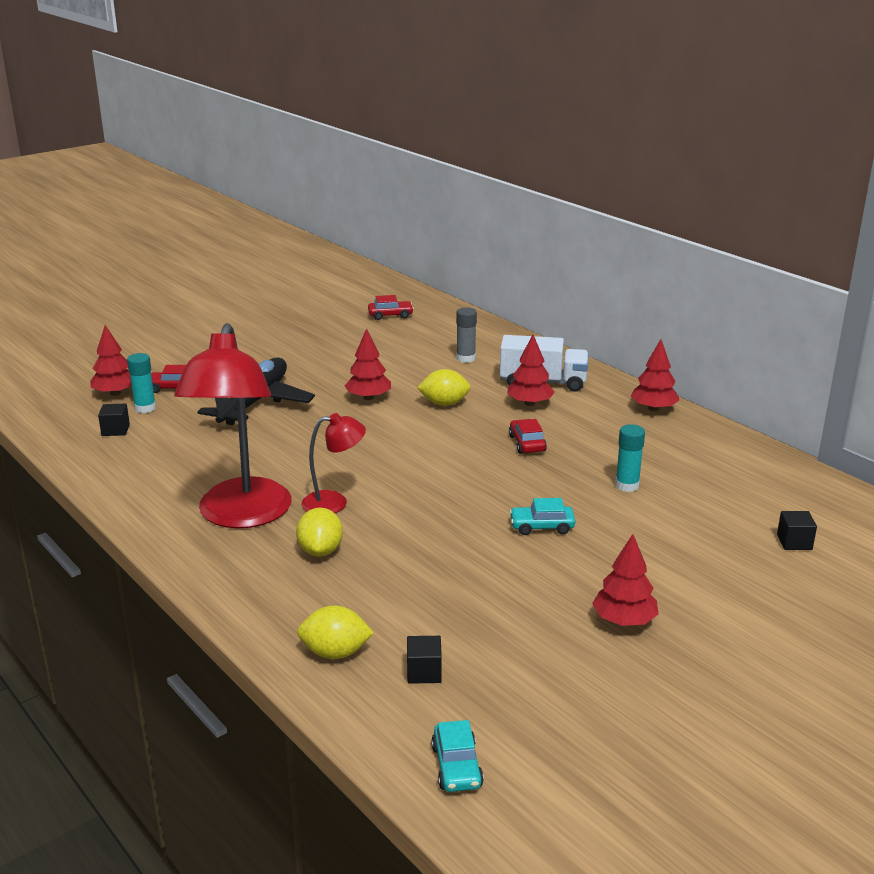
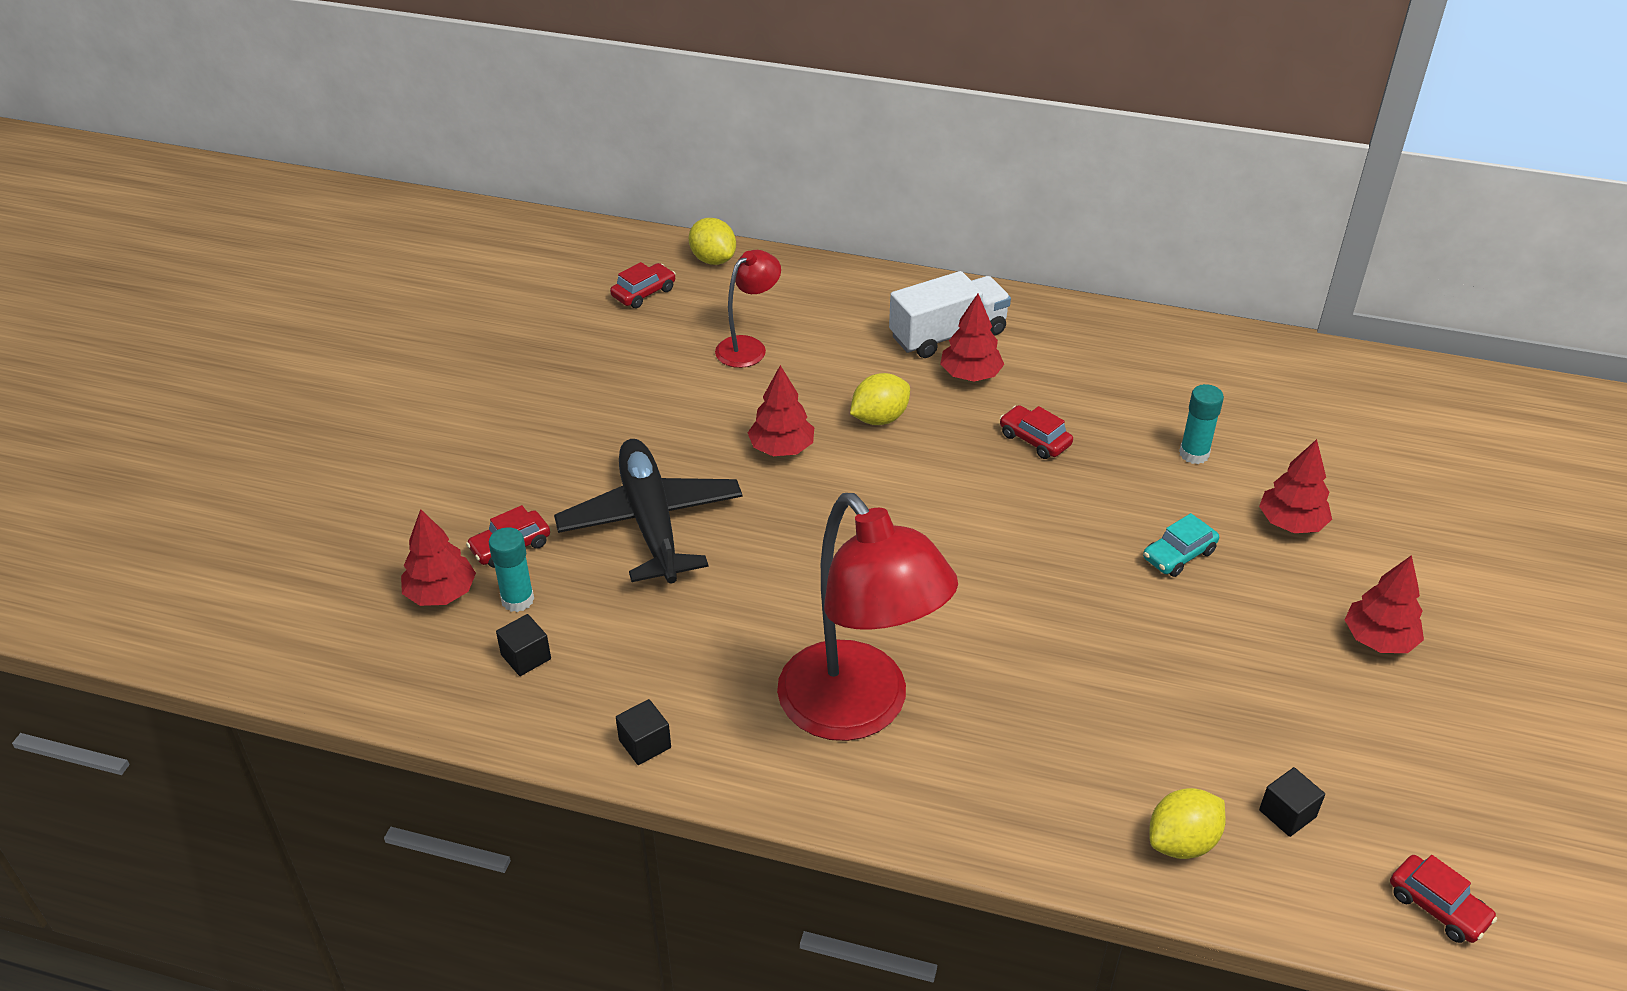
camera: 35 degrees left, 15 degrees up
(320, 551) = (1005, 713): yellow lemon -> yellow lemon (713, 259)
(334, 502) = (936, 634): red lamp -> red lamp (748, 347)
(457, 766) = (1438, 907): turquoise car -> red car
(465, 358) = (820, 332): grey glue stick -> none
(653, 408) = (1101, 326): red tree -> red tree (1291, 523)
(794, 542) = (1407, 456): black cube -> black cube (645, 744)

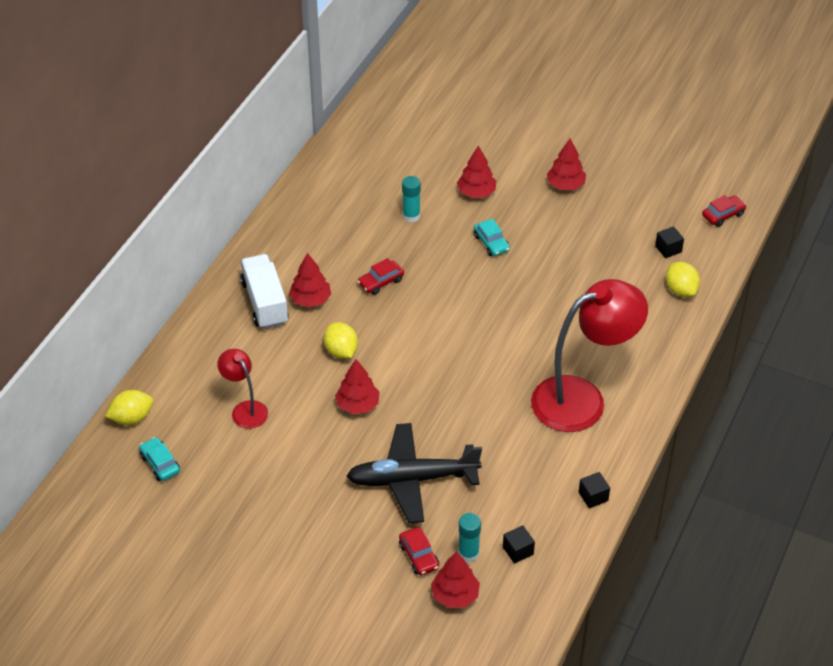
camera: 80 degrees left, 5 degrees up
(644, 293) = (160, 464): red car -> turquoise car

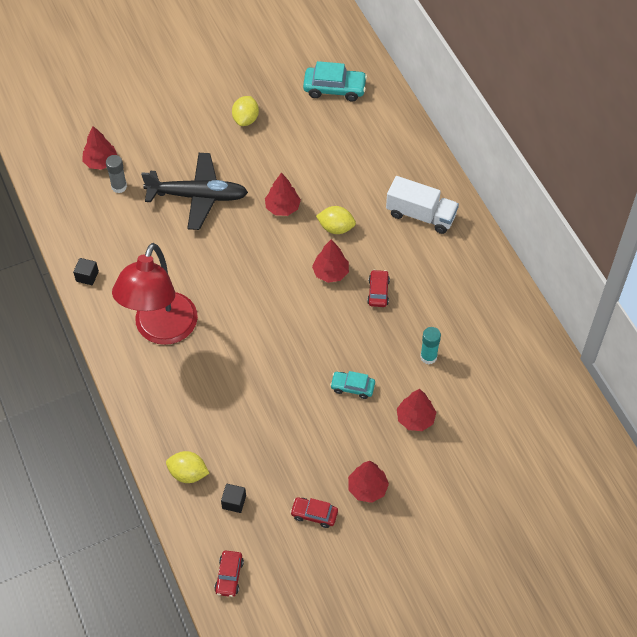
camera: 130 degrees right, 10 degrees up
(132, 418) = (384, 95): yellow lemon -> yellow lemon (246, 119)
(160, 464) = (334, 89): turquoise car -> turquoise car, size x1.65
(245, 409) = (336, 150): red lamp -> none
(310, 299) = (400, 241): red tree -> red tree (330, 273)
(412, 479) = (197, 196): black plane -> black plane turned 60 degrees clockwise
(419, 556) = (143, 163): red car -> red car (314, 514)
(468, 553) = (119, 186): turquoise glue stick -> grey glue stick
(518, 551) = (94, 211): black cube -> none

